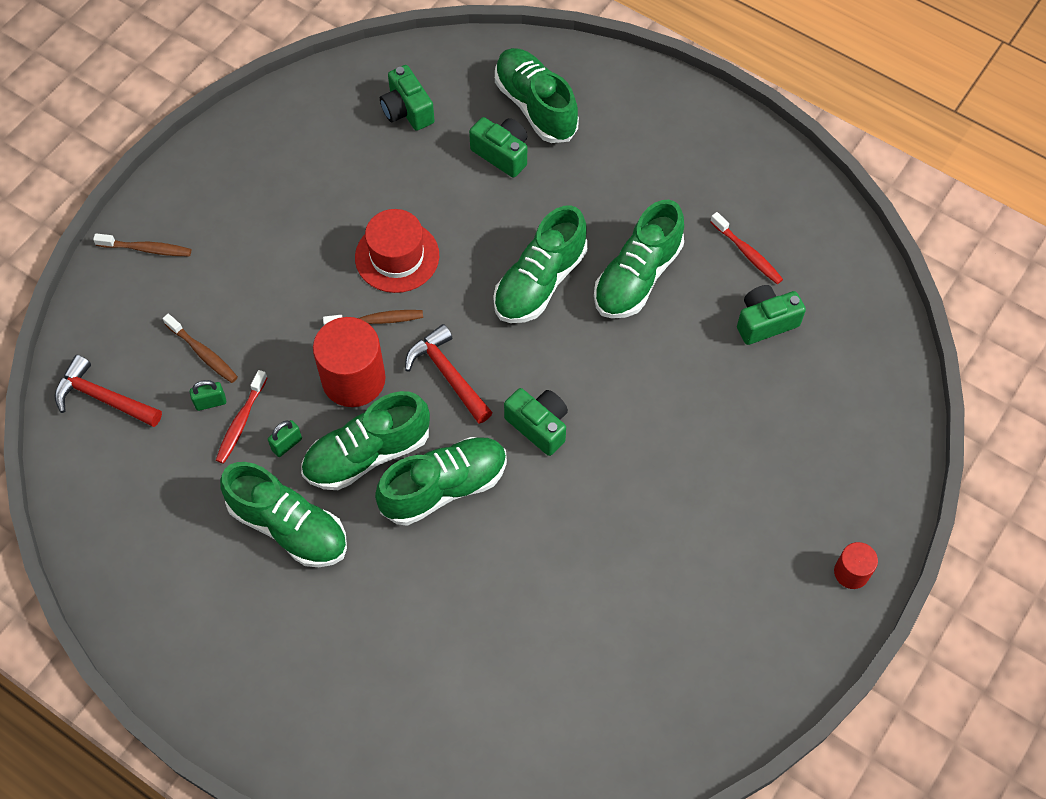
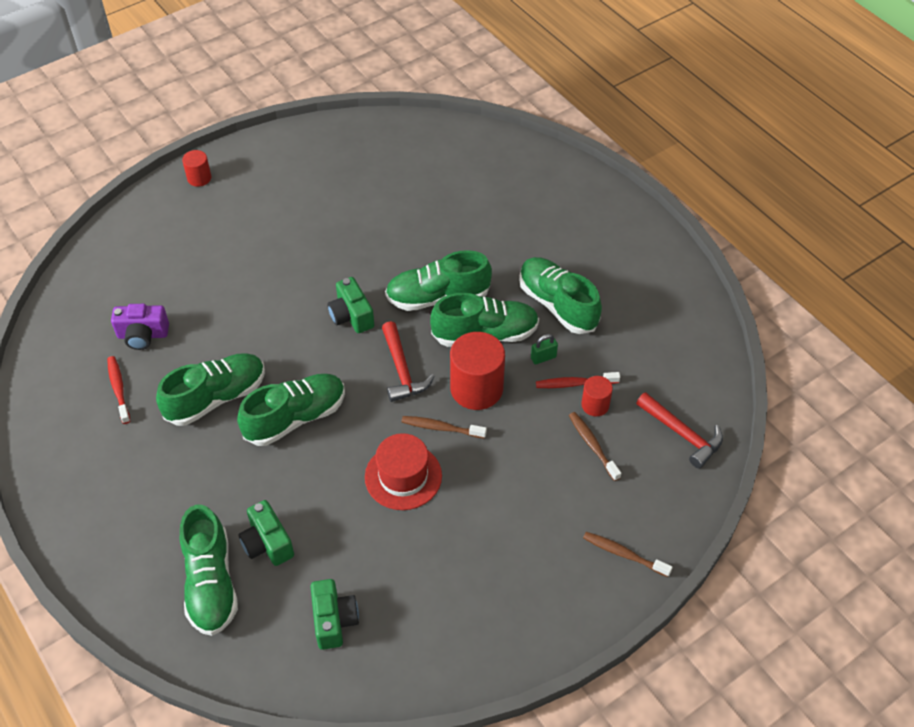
camera: 160 degrees left, 10 degrees down
(210, 402) = (595, 405): green padlock -> red cylinder
(241, 422) = (574, 383): red toothbrush -> red toothbrush turned 135 degrees counterclockwise
(765, 322) = (143, 335): green camera -> purple camera

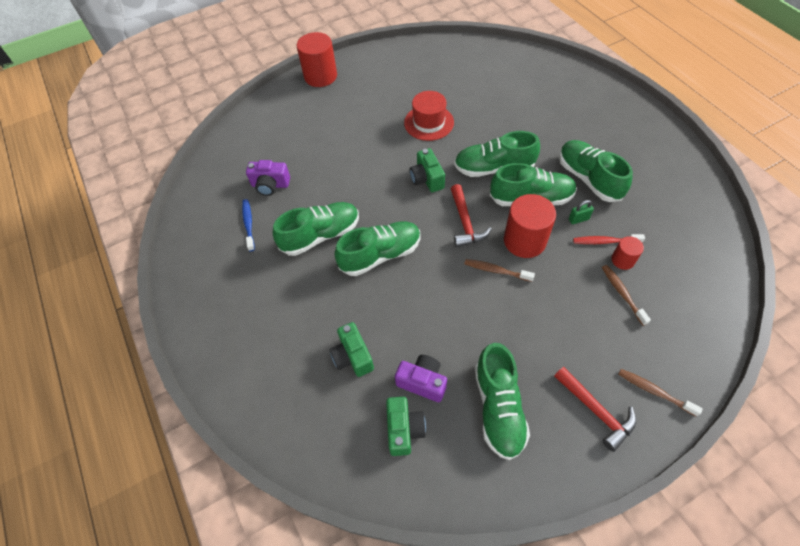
camera: 10 degrees right, 5 degrees up
(118, 389) = (248, 224): red toothbrush -> blue toothbrush
(199, 178) = (320, 76): red cylinder -> red cylinder, size x1.91
(211, 583) = (305, 387): green shoe -> green shoe (498, 408)
(354, 566) = (422, 382): none -> purple camera
(403, 476) = (465, 308): red hat -> red hat (429, 122)
(682, 434) = (699, 289): red hammer -> red hammer (596, 411)

